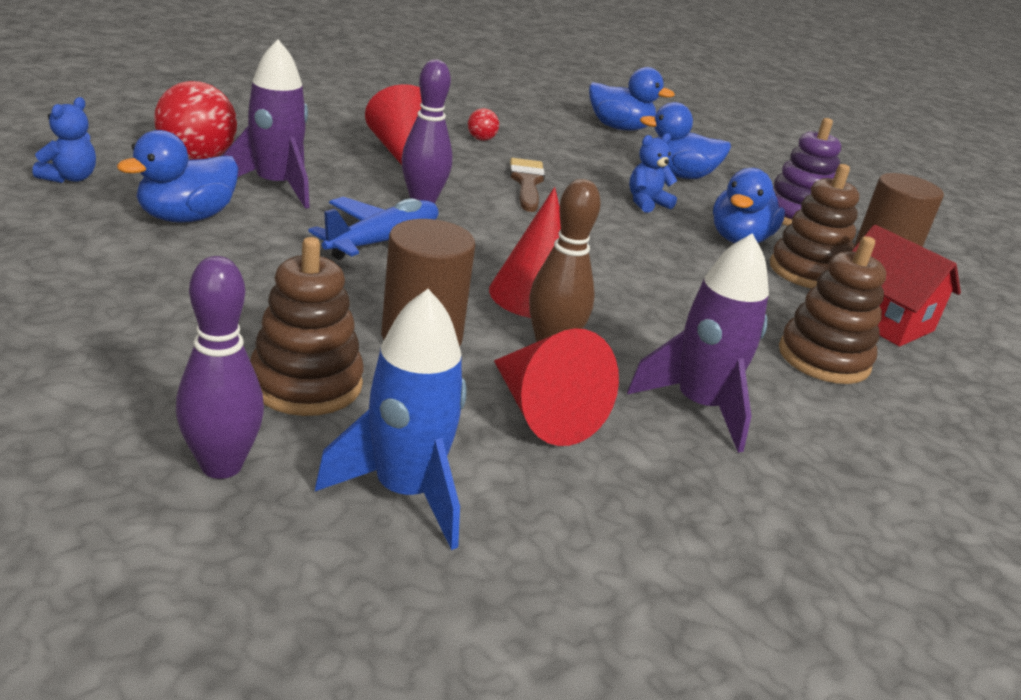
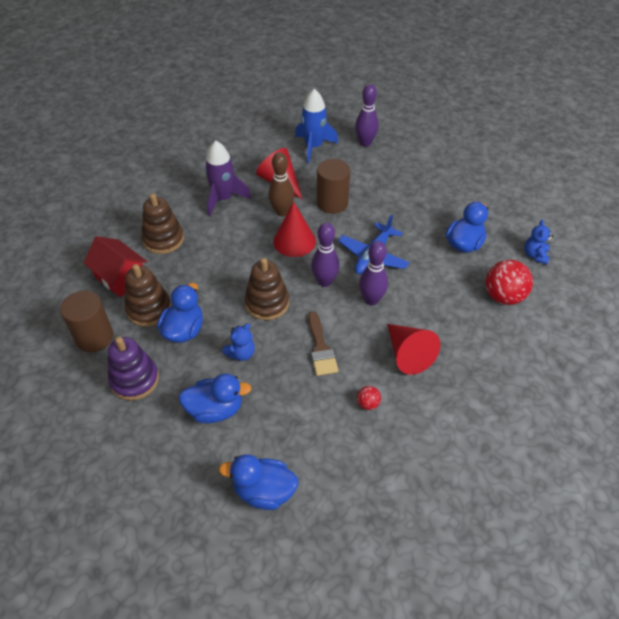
camera: 175 degrees right, 20 degrees up
(276, 186) = (448, 285): purple rocket -> none
(306, 384) = (359, 173): brown stacking toy -> brown stacking toy (267, 303)
(494, 235) = (324, 281): none -> purple bowling pin

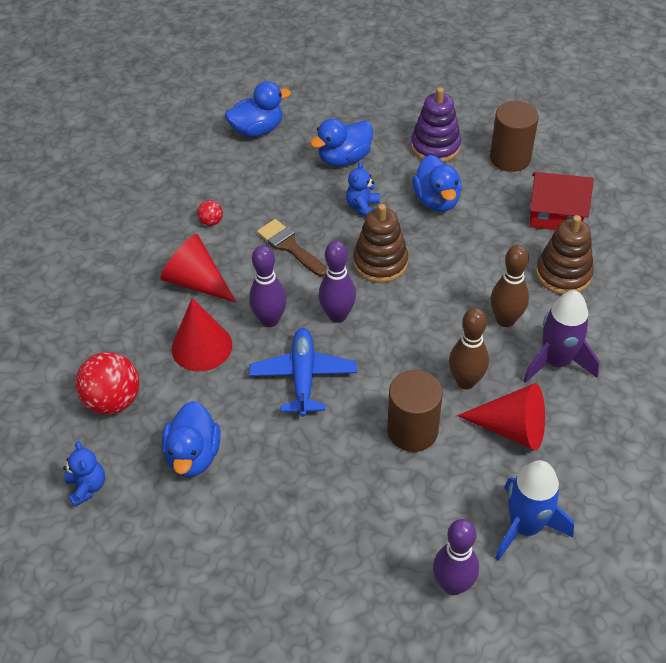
camera: 150 degrees right, 0 degrees up
(149, 309) = (491, 202): brown stacking toy -> none
(226, 231) = (505, 320): none -> brown bowling pin
(294, 241) = (413, 348): red cone -> red cone (202, 346)

